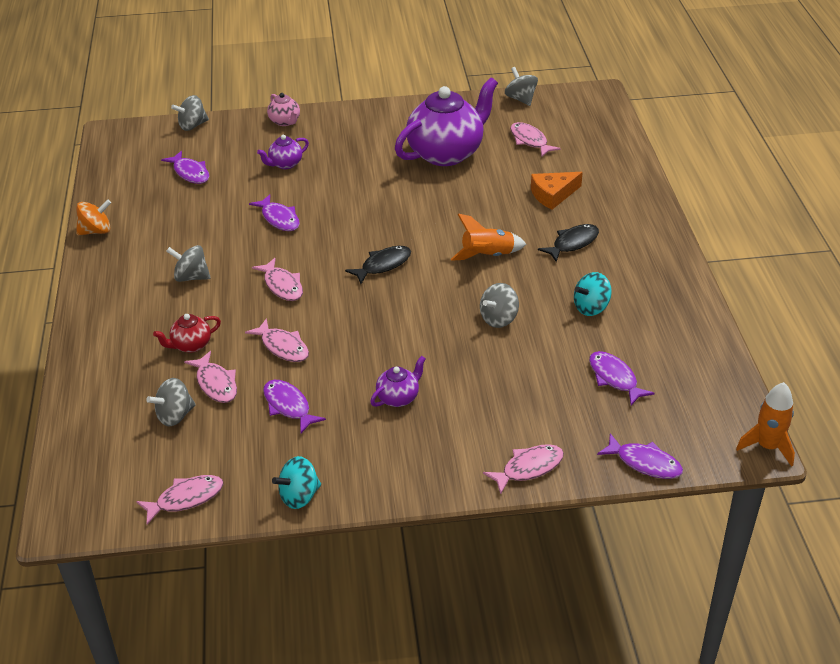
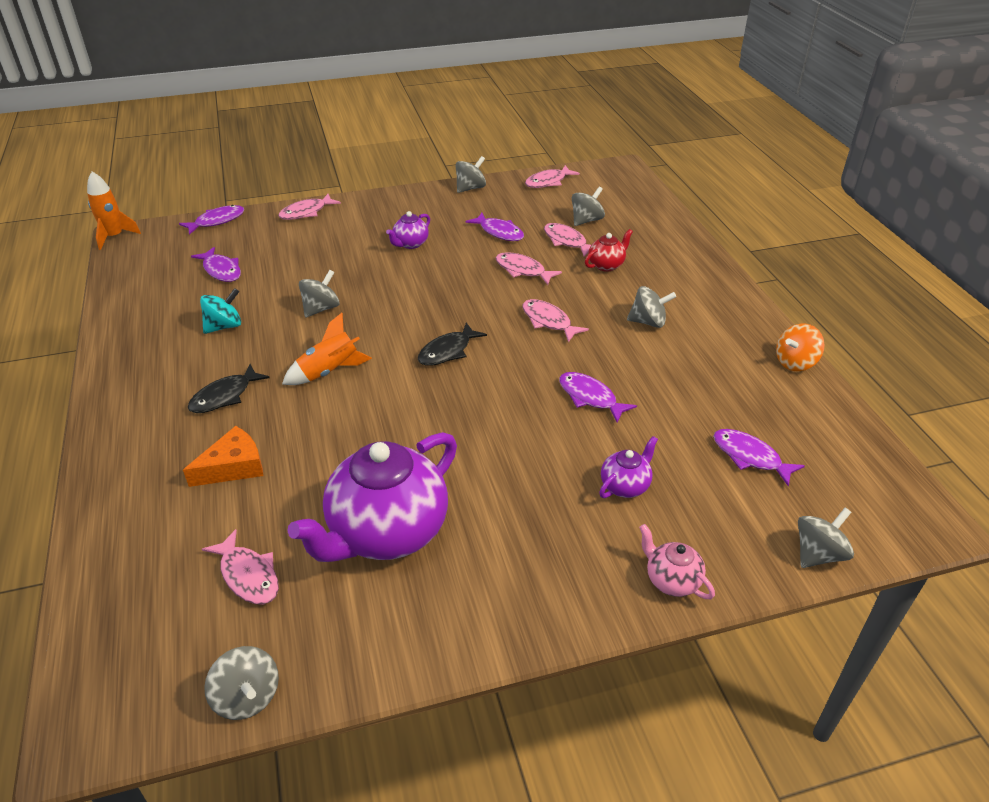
camera: 170 degrees right, 0 degrees up
(299, 496) = (470, 188): turquoise spinning top -> grey spinning top
(644, 463) = (217, 221): purple fish -> purple fish turned 120 degrees clockwise

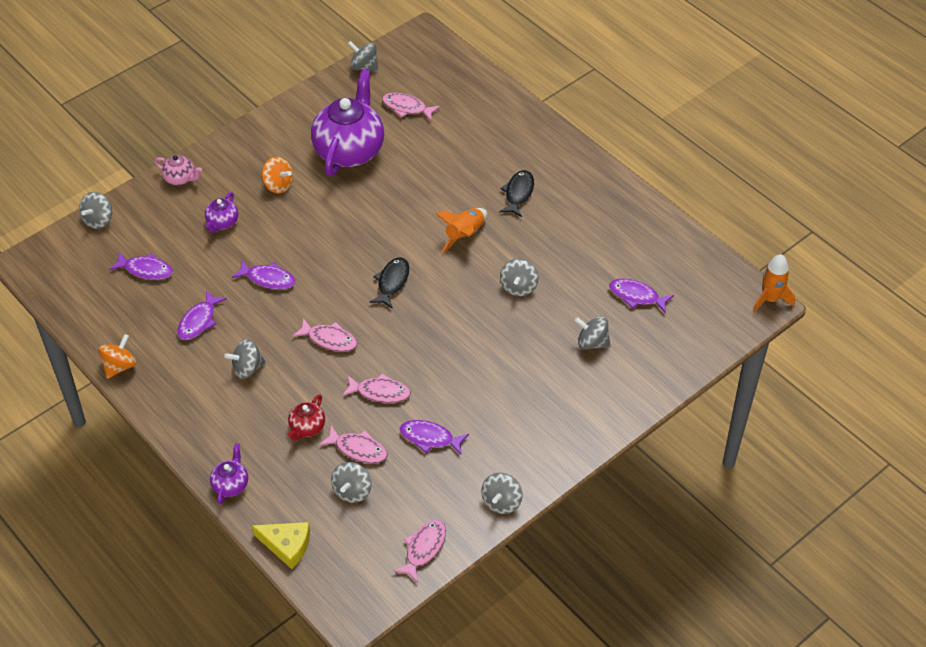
camera: 155 degrees right, 10 degrees up
(217, 221) = (705, 352): purple fish -> purple fish (199, 321)
(224, 326) = (576, 245): turquoise spinning top -> none
(233, 467) = (467, 154): orange cheese -> none
(300, 251) = (592, 343): none -> grey spinning top
(306, 212) = (635, 396): pink fish -> none
(410, 244) = (502, 389): purple teapot -> purple teapot (231, 485)
(521, 514) = (278, 185): none -> orange spinning top
(656, 206) = (287, 546): none -> yellow cheese

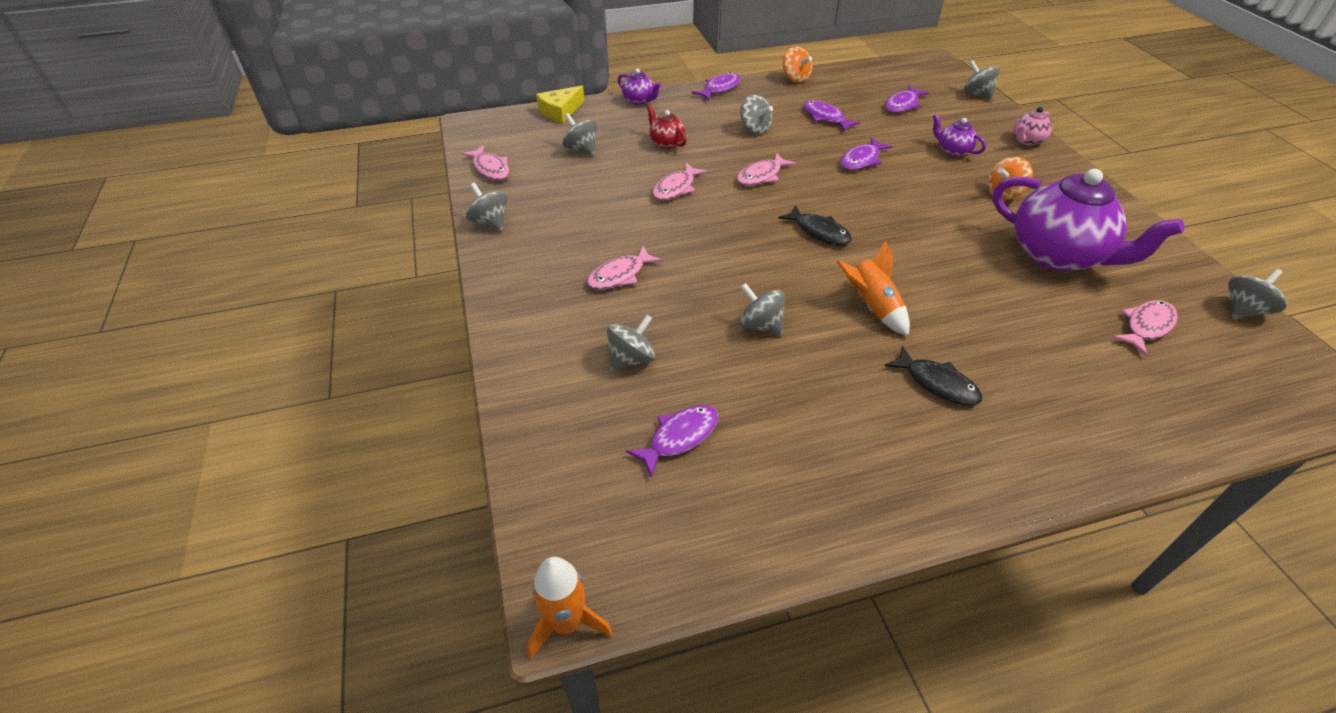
camera: 115 degrees right, 5 degrees down
(247, 368) = (754, 129): grey spinning top -> grey spinning top turned 135 degrees clockwise
(358, 449) = (621, 162): pink fish -> pink fish (620, 275)
(430, 438) = (599, 202): purple fish -> purple fish (720, 88)

